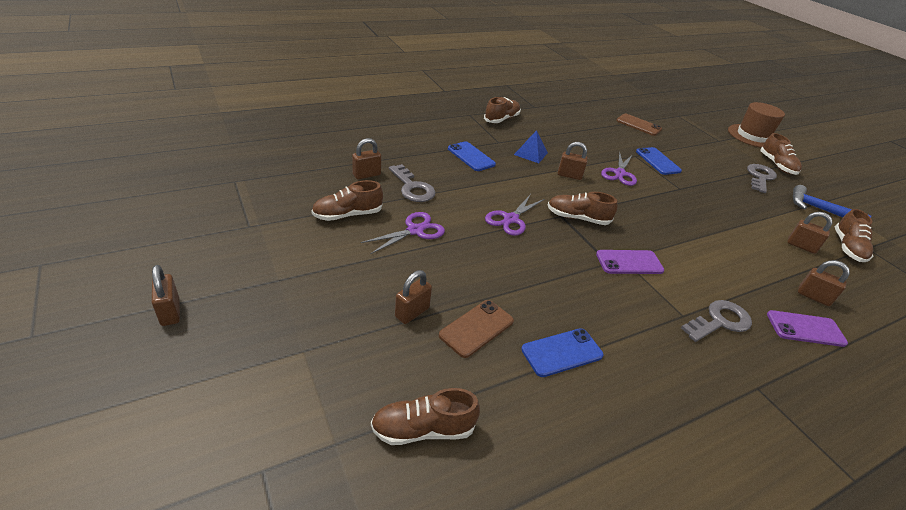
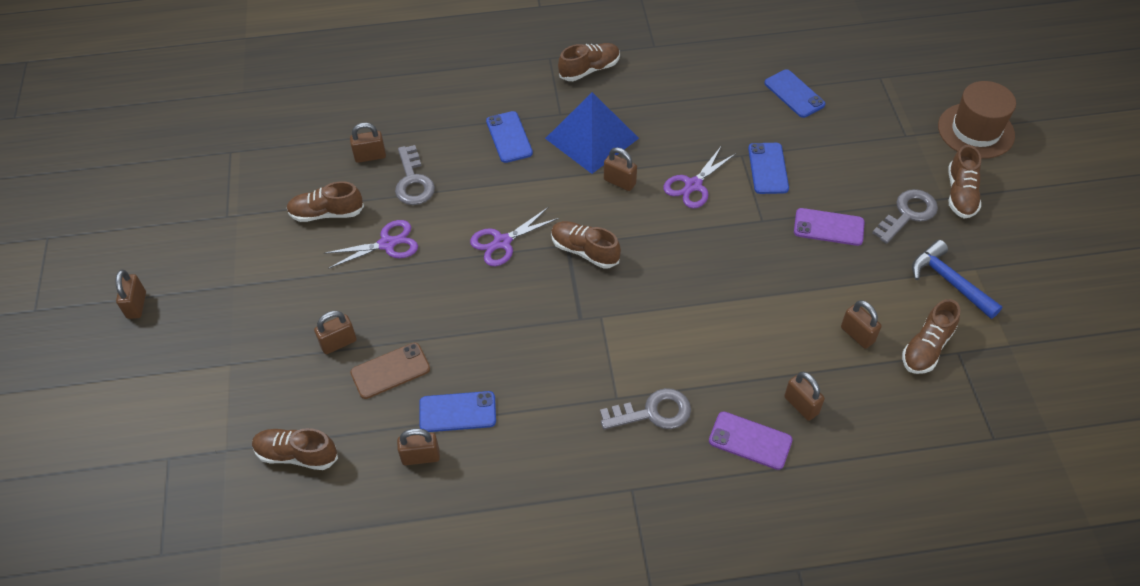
camera: 25 degrees right, 15 degrees up
(530, 153) = (591, 138): blue pyramid -> blue pyramid, size x1.89
(555, 401) = (421, 457): none -> brown padlock
(629, 262) = (604, 322): purple phone -> purple phone (828, 227)
(638, 125) = (794, 94): brown phone -> blue phone

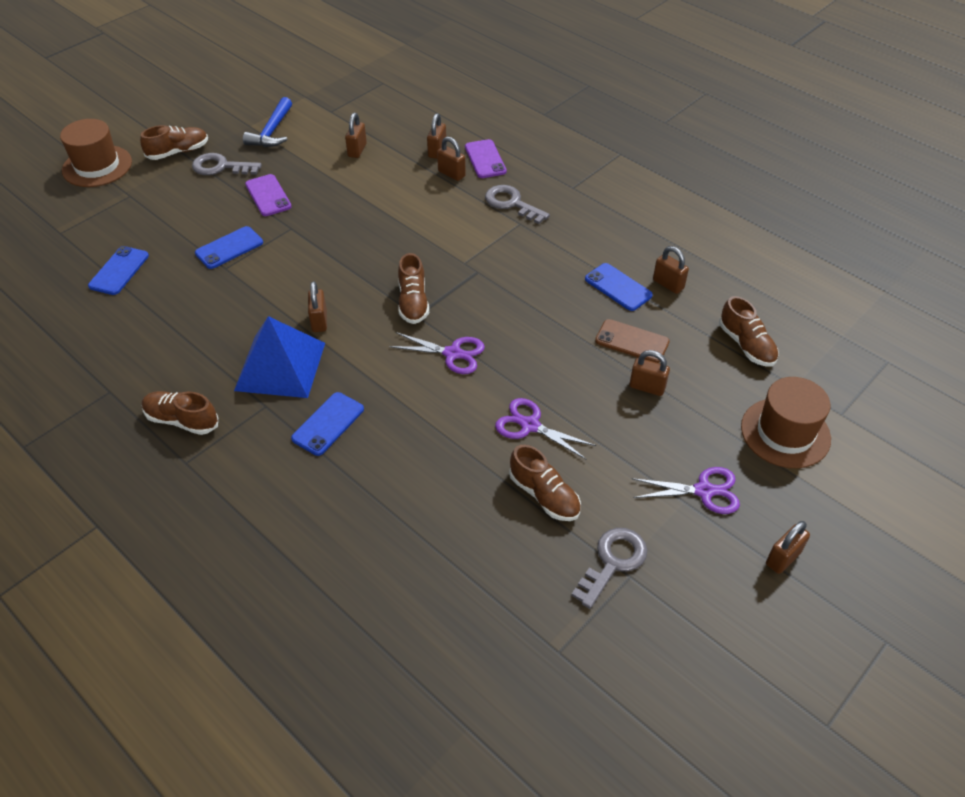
camera: 130 degrees left, 5 degrees down
(201, 399) = (785, 433): none -> brown hat
(370, 156) = (447, 515): brown padlock -> brown padlock (451, 174)
(413, 181) = (446, 457): grey key -> grey key (612, 562)
(693, 185) = (285, 278): purple scissors -> purple scissors (704, 491)
(926, 347) = (339, 123): brown shoe -> none

